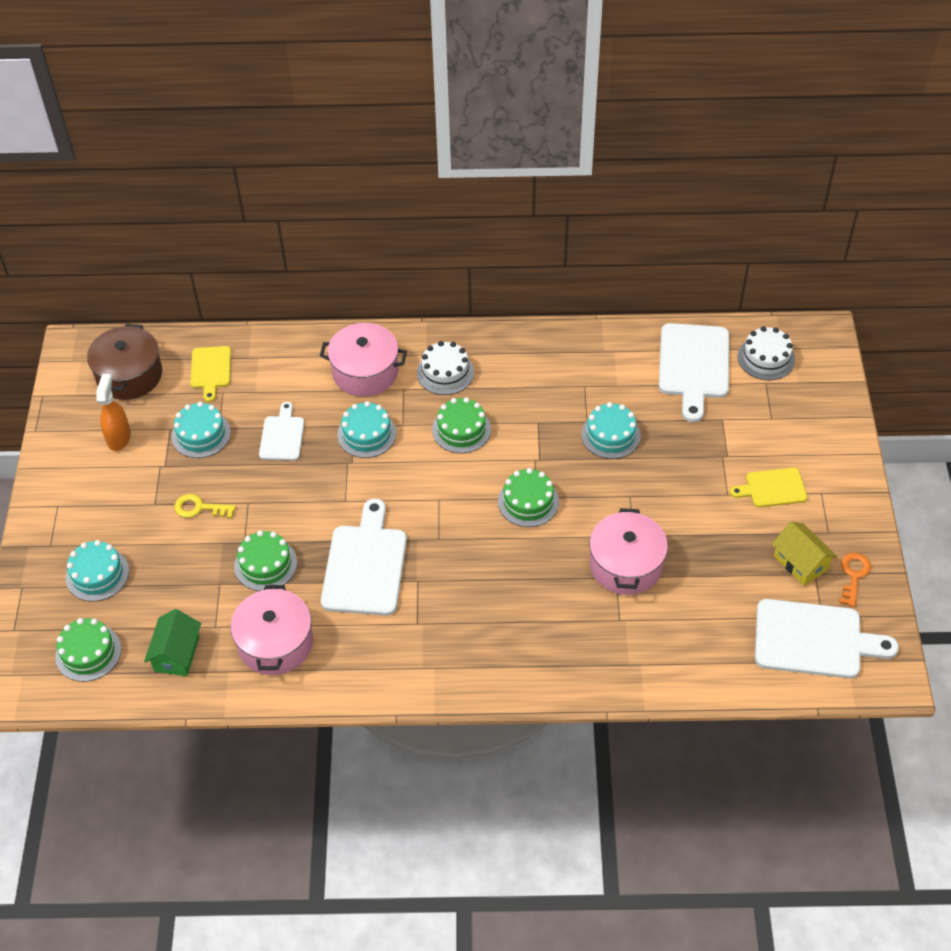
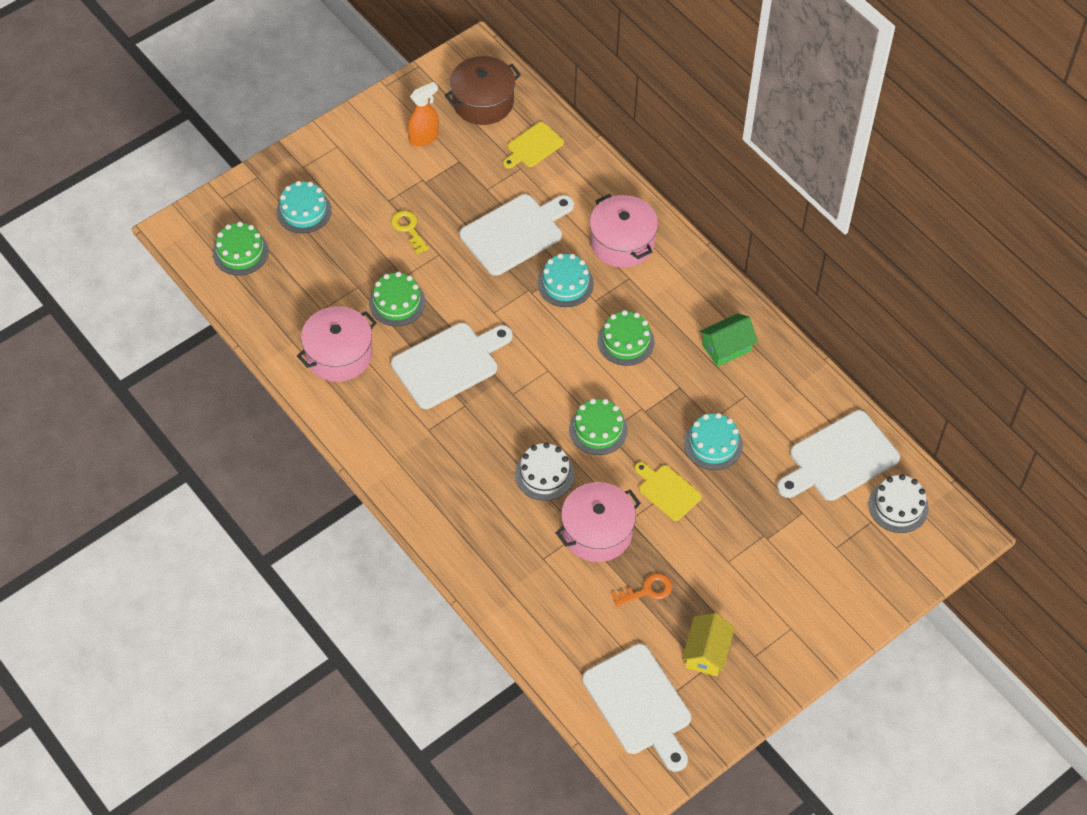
camera: 50 degrees right, 5 degrees up
(177, 654) = (282, 303): green house -> green house (726, 347)
(201, 434) = (471, 183): turquoise cake -> none
(282, 436) = (515, 233): white cutting board -> white cutting board, size x1.75
(445, 372) = (670, 294): white cake -> white cake (544, 474)
(772, 488) = (763, 590): yellow cutting board -> yellow cutting board (667, 491)
(853, 576) = (727, 698): orange key -> orange key (647, 590)

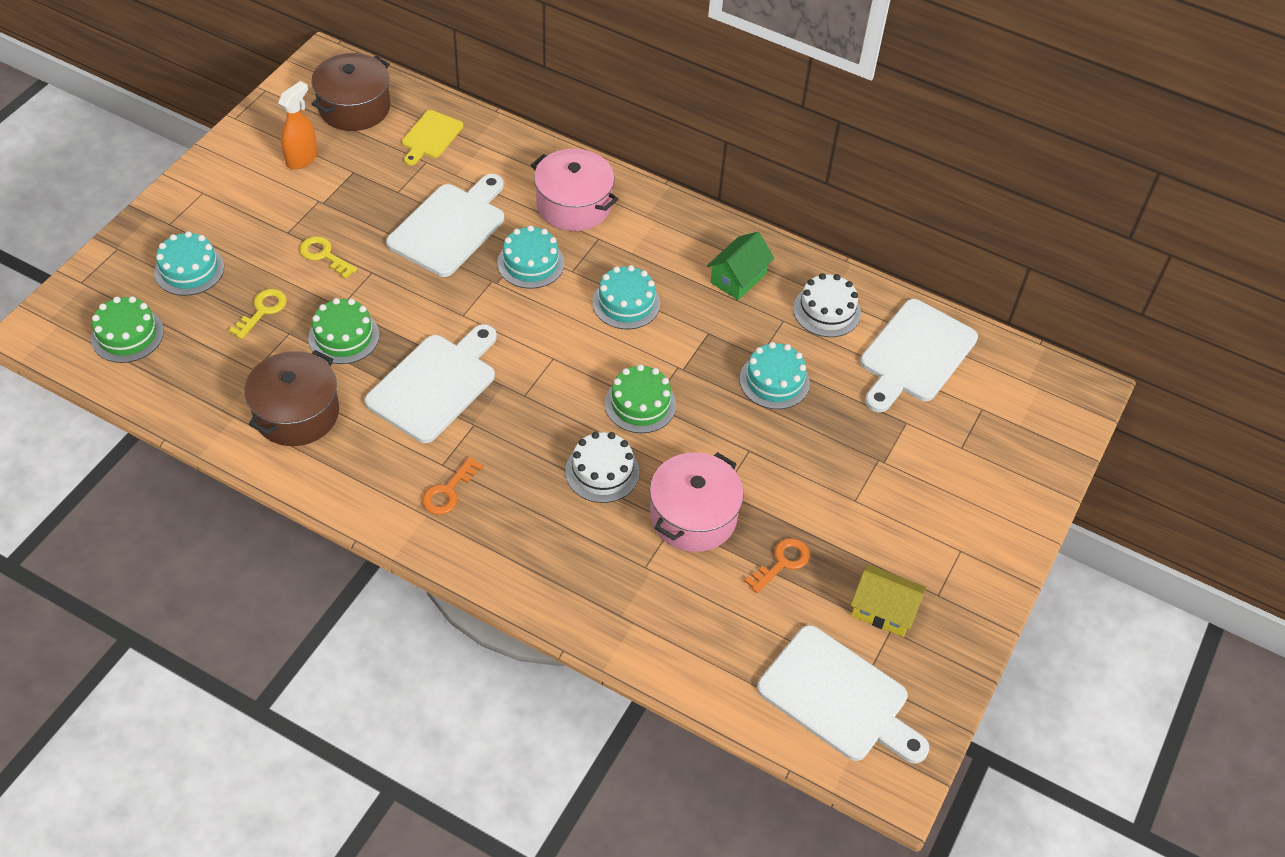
camera: 25 degrees left, 5 degrees down
(339, 354) = (296, 413): pink pot -> brown pot
(345, 262) = (262, 311): none -> yellow key
(424, 452) = (448, 491): none -> orange key
(625, 341) = (626, 303): green cake -> turquoise cake
(667, 491) = (750, 446): yellow cutting board -> none
(706, 652) = (883, 610): yellow house -> yellow house turned 60 degrees counterclockwise
(898, 506) = (1001, 384): white cake -> white cake (826, 311)

